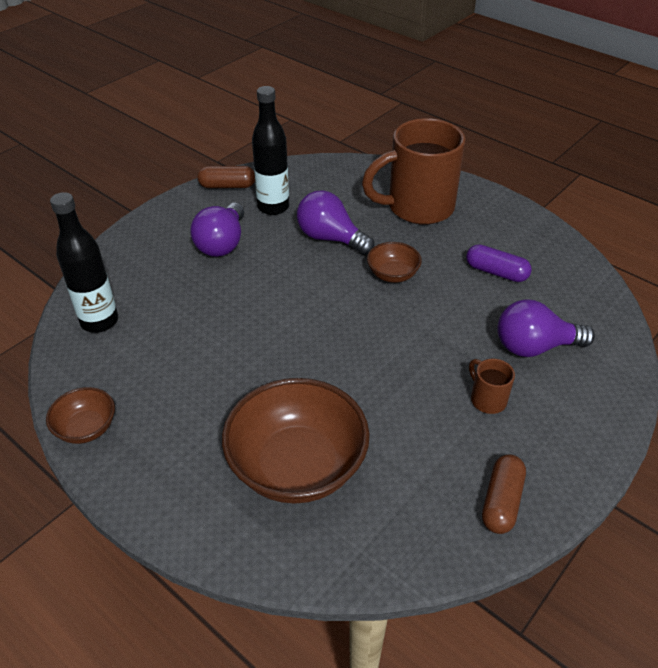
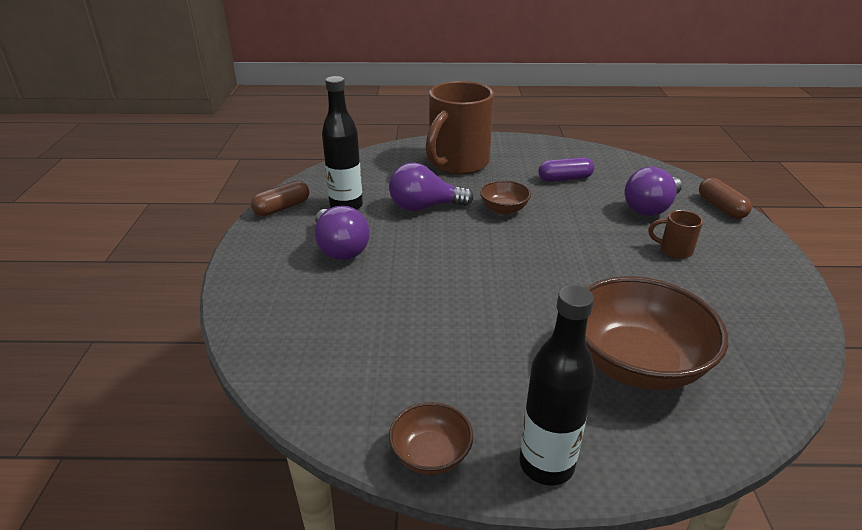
camera: 40 degrees left, 10 degrees down
(99, 321) = (310, 362): black bottle -> black bottle (546, 464)
(501, 501) = (774, 301): brown capsule -> brown capsule (721, 207)

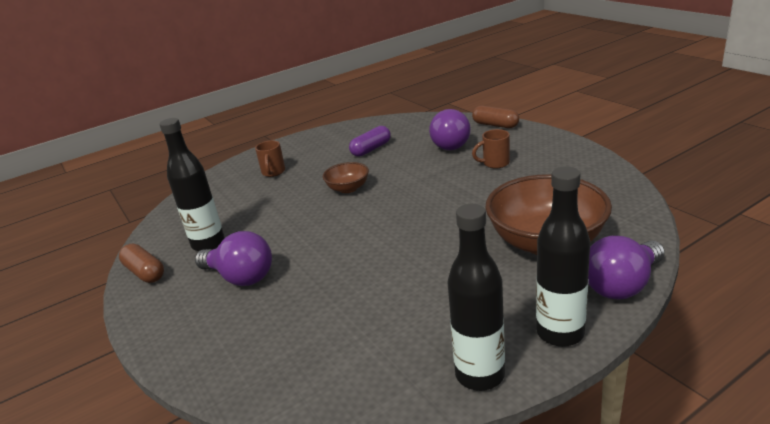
camera: 30 degrees left, 5 degrees down
(282, 208) = (145, 272): brown capsule -> brown capsule turned 60 degrees counterclockwise
(424, 207) = (281, 214): purple light bulb -> purple light bulb (622, 285)
(431, 454) = (480, 375): brown bowl -> black bottle
(457, 164) = (273, 172): brown mug -> brown mug, size x0.42

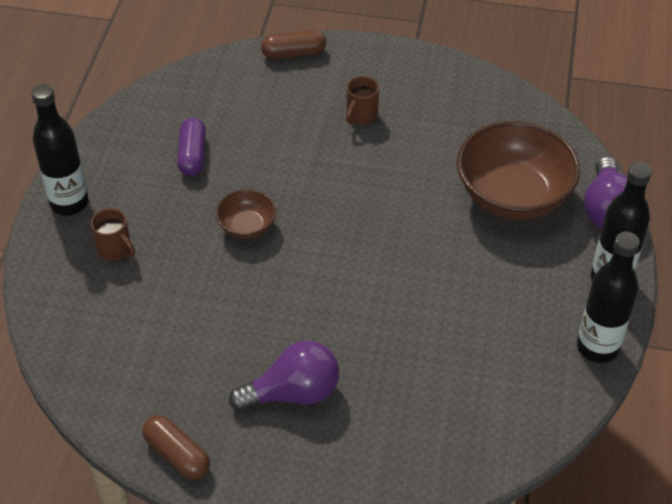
camera: 50 degrees left, 20 degrees up
(145, 272) = (177, 455): brown capsule -> brown capsule turned 45 degrees clockwise
(208, 244) = (194, 382): black bottle -> black bottle (69, 203)
(452, 144) = (280, 105): purple light bulb -> none

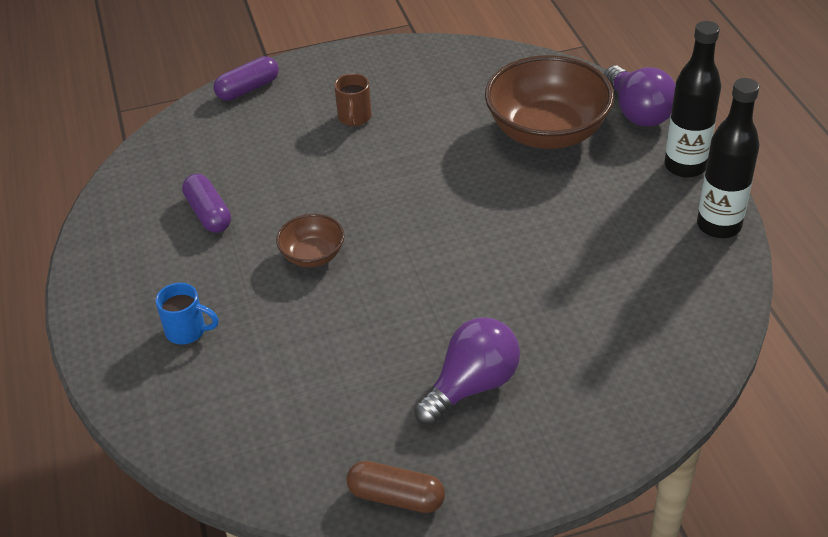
camera: 25 degrees left, 5 degrees down
(69, 203) = (104, 307): black bottle -> none
(115, 249) = (187, 331): brown mug -> blue mug
(293, 53) = (248, 89): brown capsule -> purple capsule

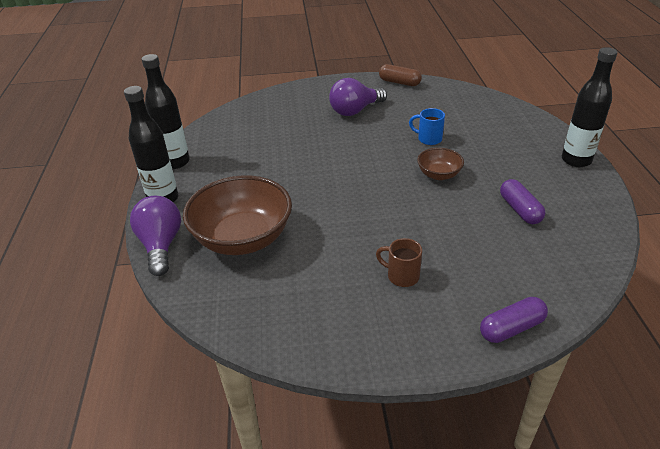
camera: 170 degrees left, 5 degrees down
(99, 311) = (576, 160): none -> black bottle
(187, 331) = (514, 145): blue mug -> blue mug (428, 139)
(354, 118) = (401, 276): brown mug -> brown mug turned 75 degrees counterclockwise

